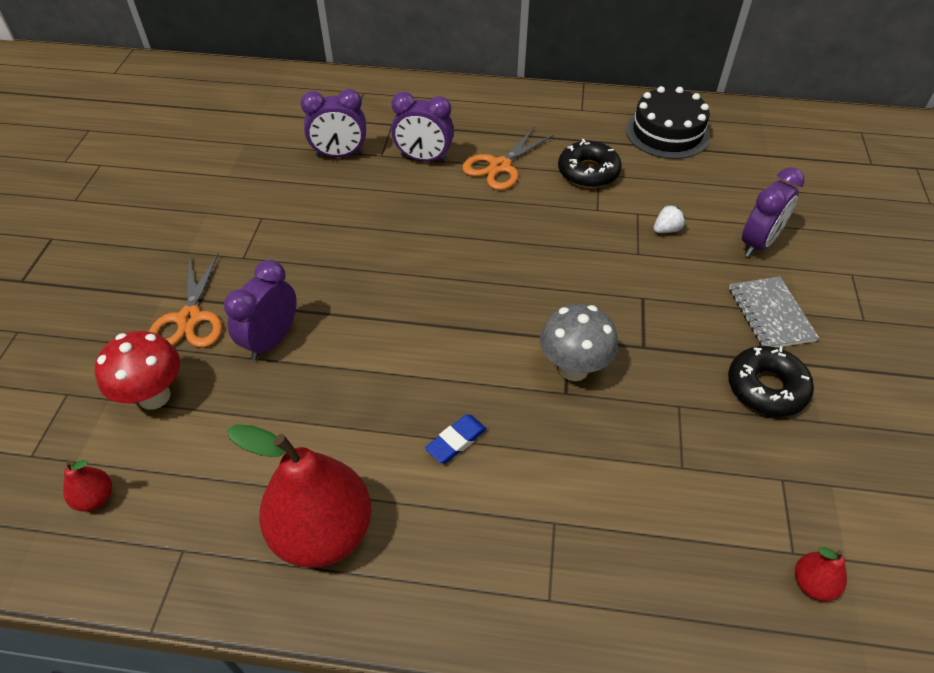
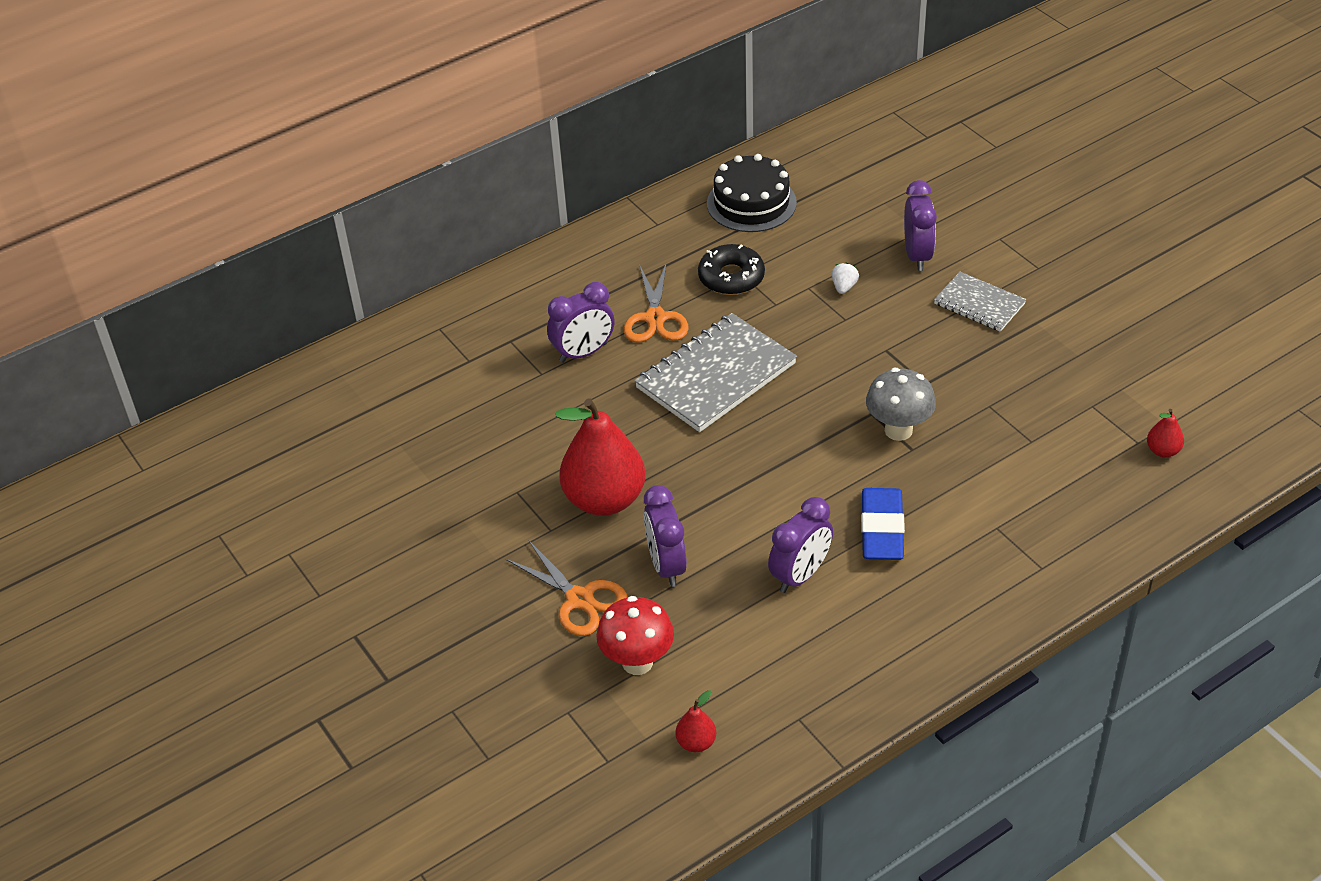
camera: 40 degrees left, 5 degrees down
(323, 531) = (870, 639): red pear -> red pear (604, 499)
(340, 155) = (504, 397): purple clock -> purple clock (800, 575)
(456, 441) = (882, 529): blue eraser -> blue eraser, size x1.79
(488, 231) = (716, 376): none -> grey notebook
(766, 388) = (1027, 356): black donut -> none

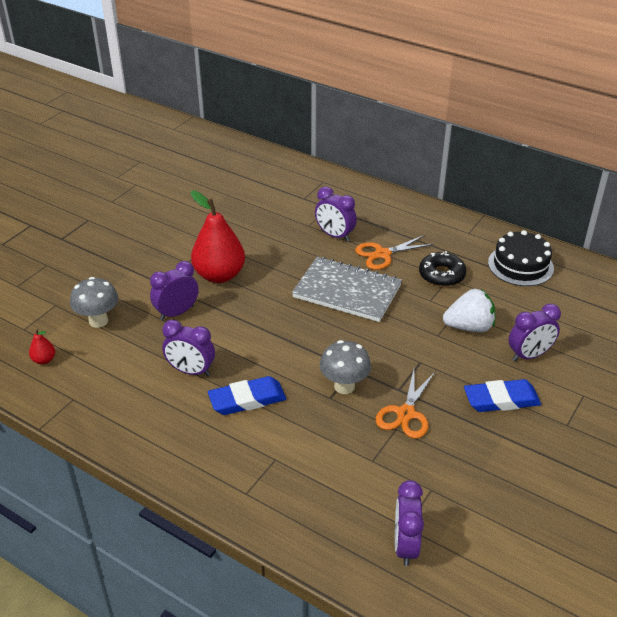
camera: 65 degrees right, 5 degrees down
(579, 599) = (138, 287): orange scissors -> orange scissors (406, 414)
(637, 662) = (98, 321): red mushroom -> grey mushroom
(844, 287) = (469, 327): white strawberry -> white strawberry, size x2.15
(979, 304) = (501, 400): grey notebook -> blue eraser
(1163, 451) = (405, 545): red pear -> purple clock

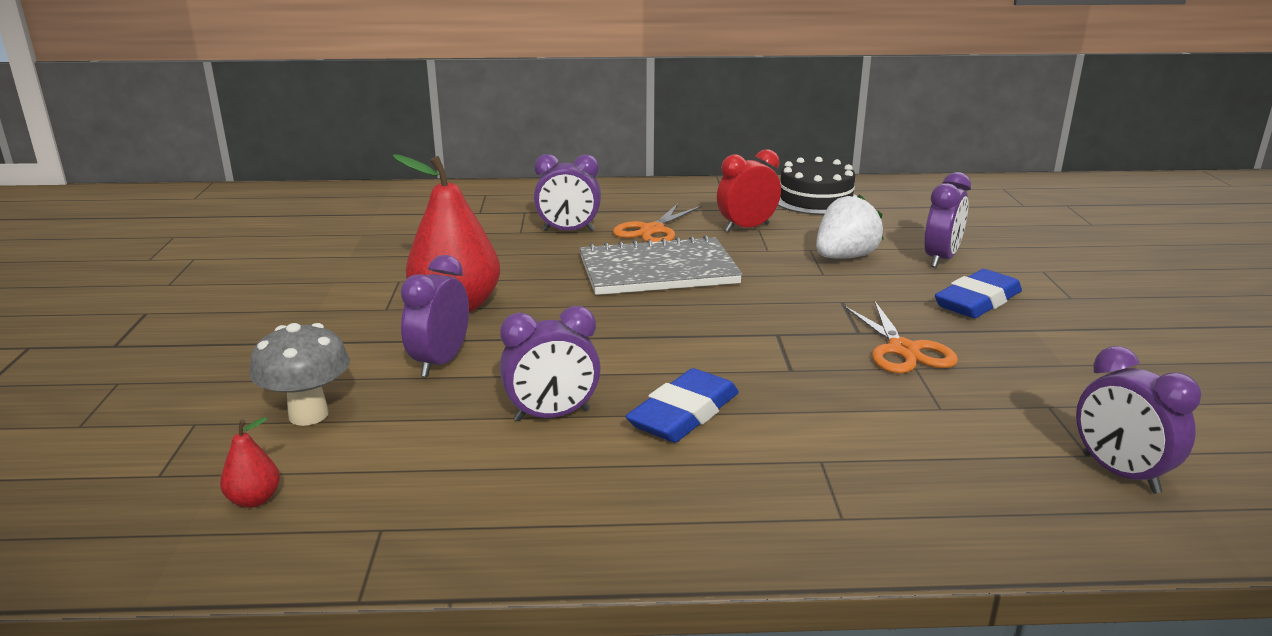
camera: 35 degrees left, 15 degrees down
(344, 386) = (791, 353): grey mushroom -> none
(441, 275) = (746, 228): black donut -> red clock

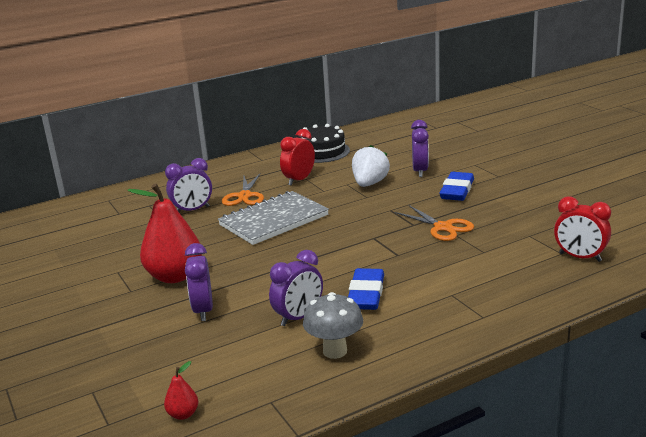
camera: 25 degrees left, 0 degrees up
(308, 415) = (158, 363): grey mushroom -> grey mushroom (335, 351)
(1119, 473) = (580, 257): purple clock -> red clock

